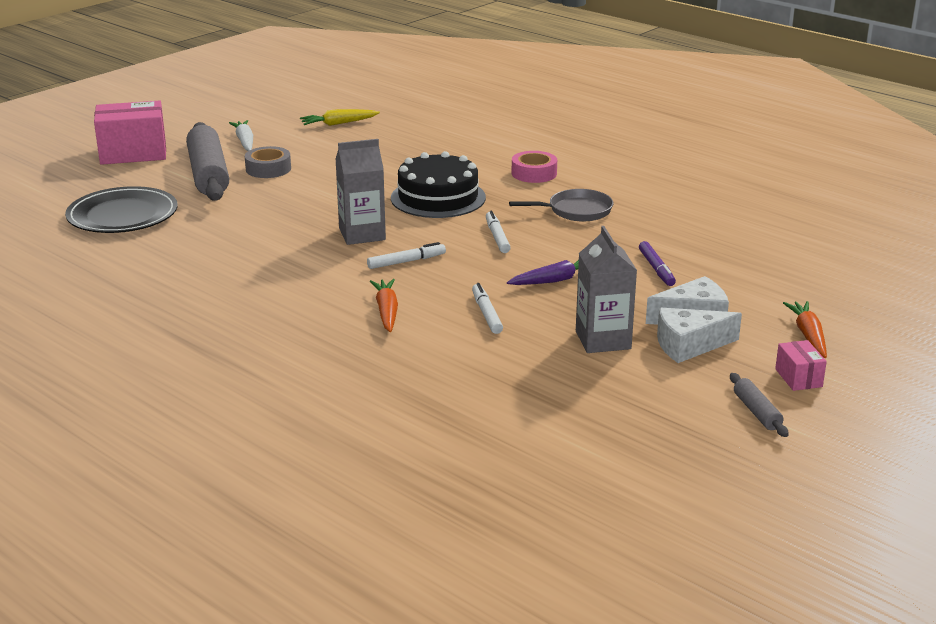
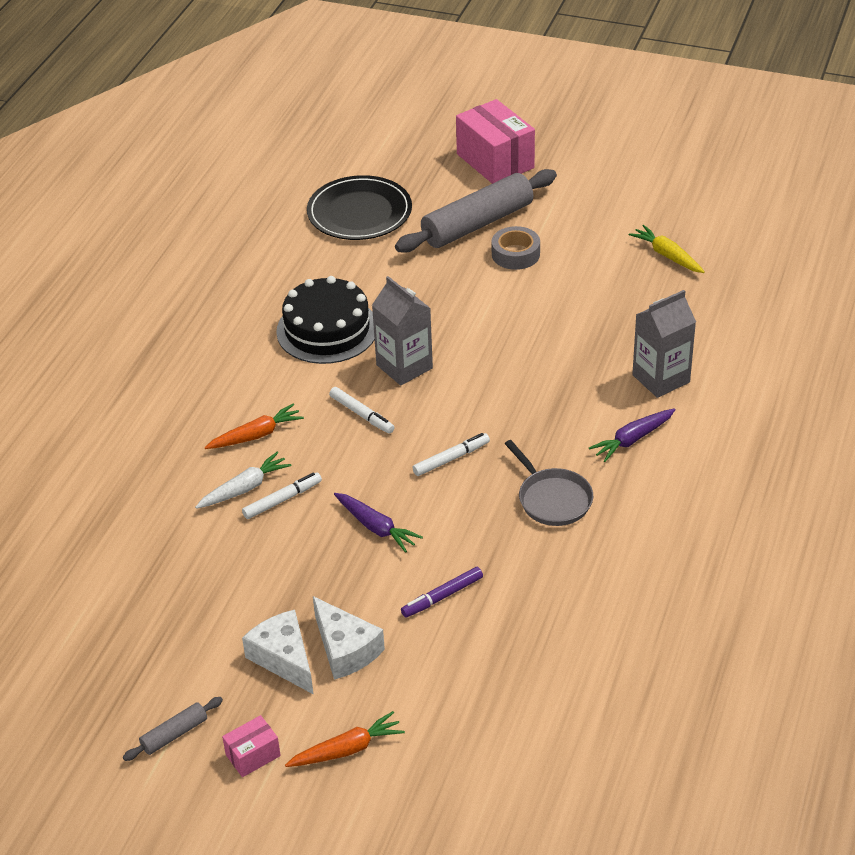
camera: 70 degrees right, 15 degrees up
(245, 142) = (572, 214): white carrot -> white carrot (244, 488)
(438, 198) = (521, 388): black cake -> black cake (327, 329)
(534, 173) = (633, 439): pink tape -> purple carrot
(603, 340) = (267, 593): grey carton -> grey carton (661, 378)

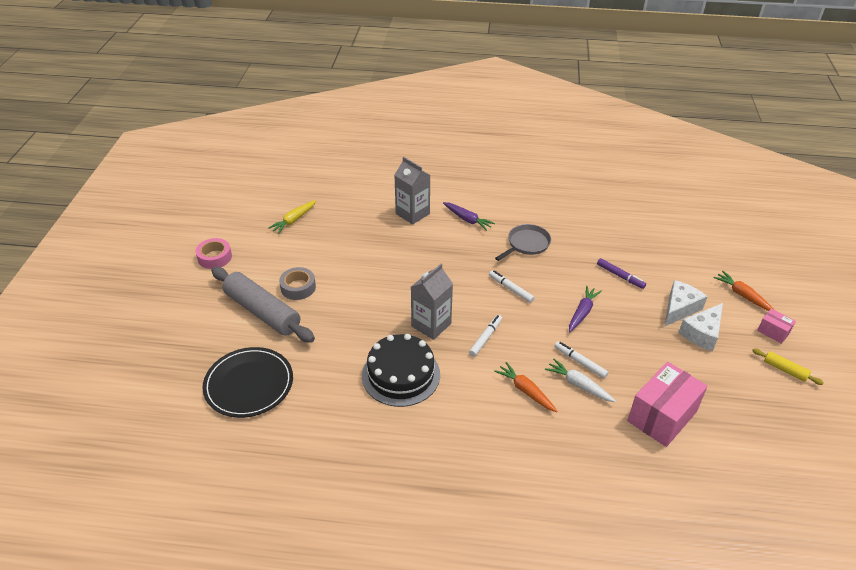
camera: 105 degrees left, 0 degrees up
(174, 734) = (785, 370): grey rolling pin -> yellow rolling pin
(495, 161) = (179, 313): pink box -> pink box (662, 416)
(597, 185) = (214, 257): none -> pink tape

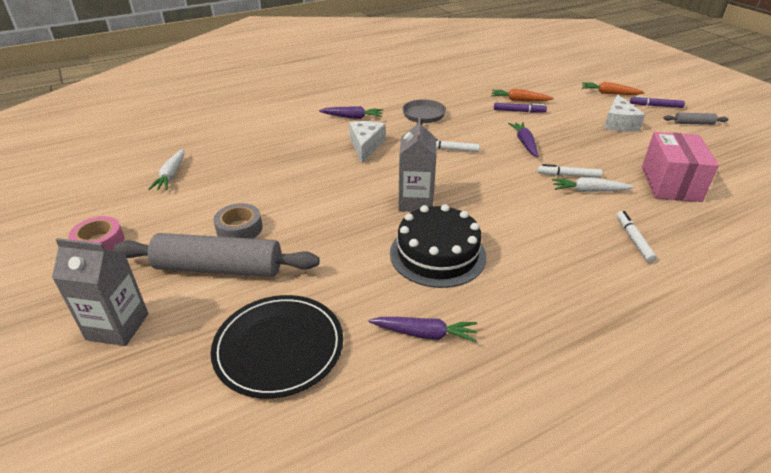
camera: 35 degrees left, 5 degrees down
(294, 220) = (171, 175): yellow carrot -> white carrot
(333, 424) = (424, 334): none -> purple carrot
(412, 214) = (296, 129): grey carton -> grey carton (117, 326)
(485, 338) = (475, 191): white marker -> white marker (633, 239)
(526, 391) = (558, 214): orange carrot -> orange carrot (519, 100)
(679, 308) = (584, 115): white cheese -> white cheese (366, 146)
(773, 332) = (655, 106): pink box -> purple marker
(785, 370) = (693, 123): yellow rolling pin -> grey rolling pin

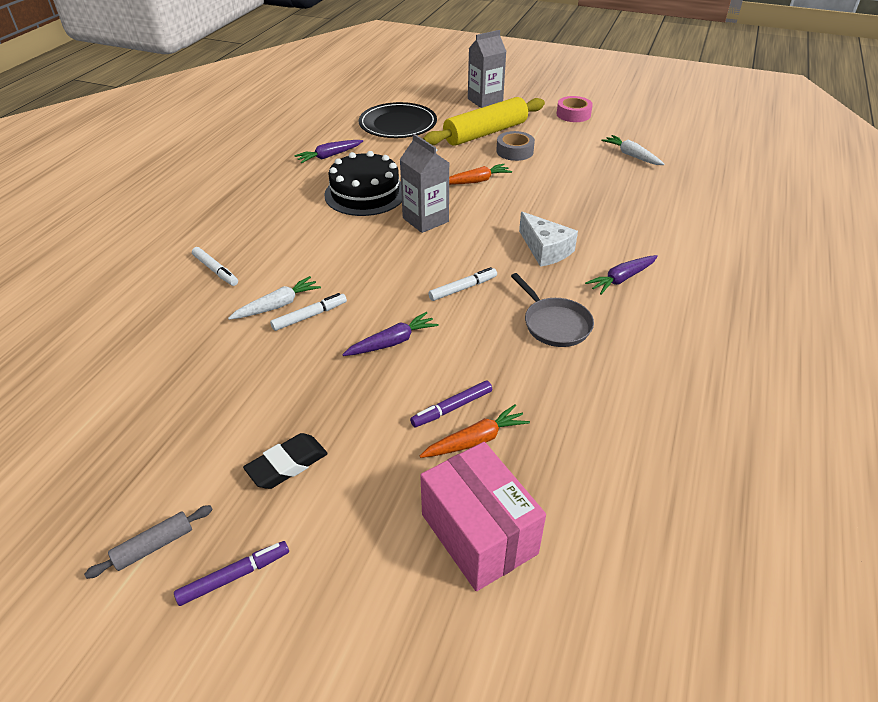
camera: 140 degrees right, 5 degrees up
(219, 268) = (485, 133): grey rolling pin -> yellow rolling pin
(524, 143) = (392, 342): purple carrot -> purple carrot turned 75 degrees counterclockwise
(609, 93) = (340, 573): orange carrot -> orange carrot (476, 181)
(618, 123) = (287, 465): white cheese -> black eraser
(670, 184) = (186, 361): pink box -> pink box (479, 534)

